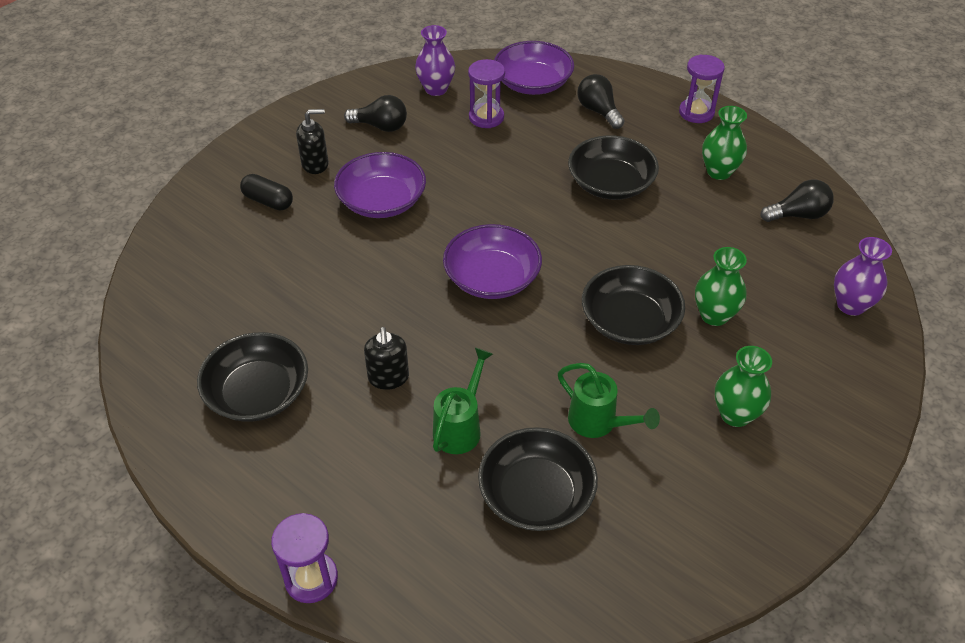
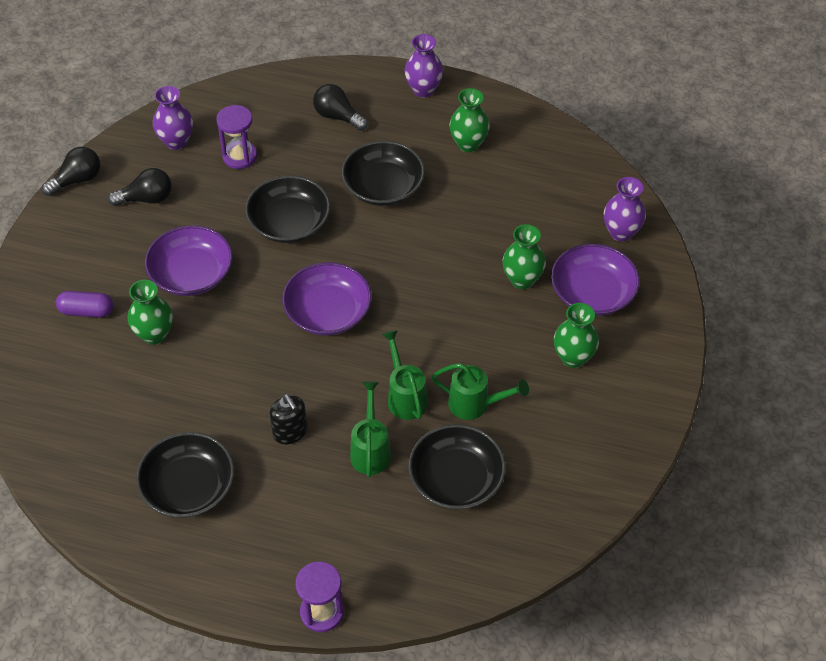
camera: 25 degrees left, 5 degrees up
(268, 201) = (86, 311): black capsule -> purple capsule
(315, 164) = (108, 259): black soap dispenser -> none
(315, 241) = (154, 334): none -> green vase
(526, 387) = (405, 397): none -> green watering can
(532, 83) = (263, 106): purple bowl -> purple bowl (592, 293)
(629, 321) = (459, 309): black bowl -> black bowl (289, 223)
(696, 112) = (423, 90): purple hourglass -> purple vase
(798, 215) = (549, 164): black light bulb -> black light bulb (77, 180)

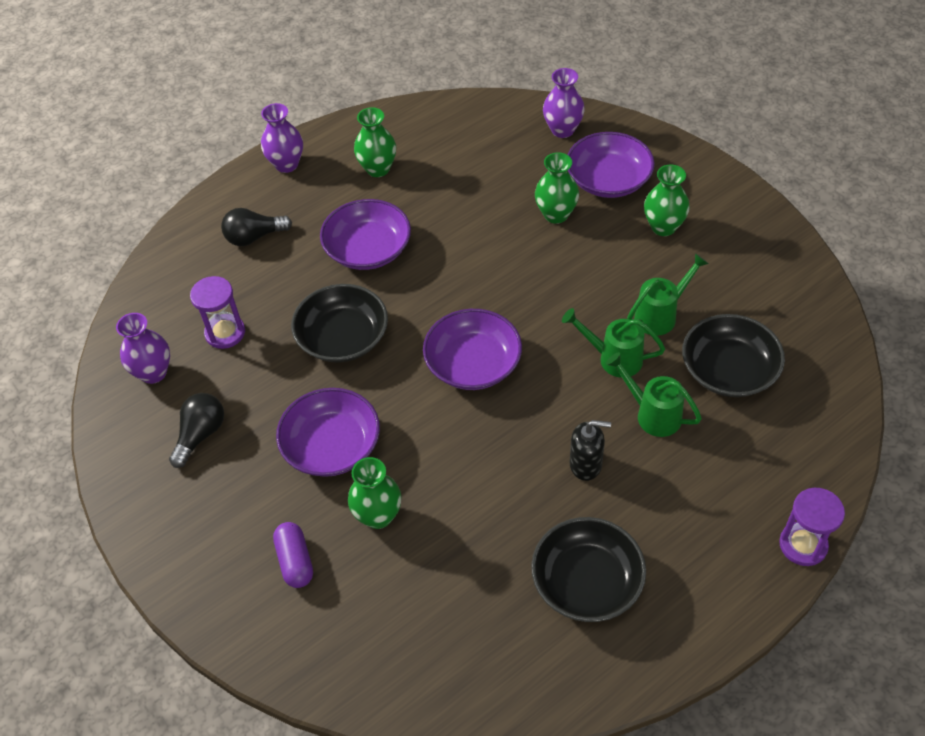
camera: 50 degrees left, 0 degrees up
(77, 180) = (114, 482): black light bulb -> none
(86, 311) = (295, 561): purple capsule -> purple capsule turned 60 degrees counterclockwise
(383, 187) = (368, 249): black bowl -> purple bowl

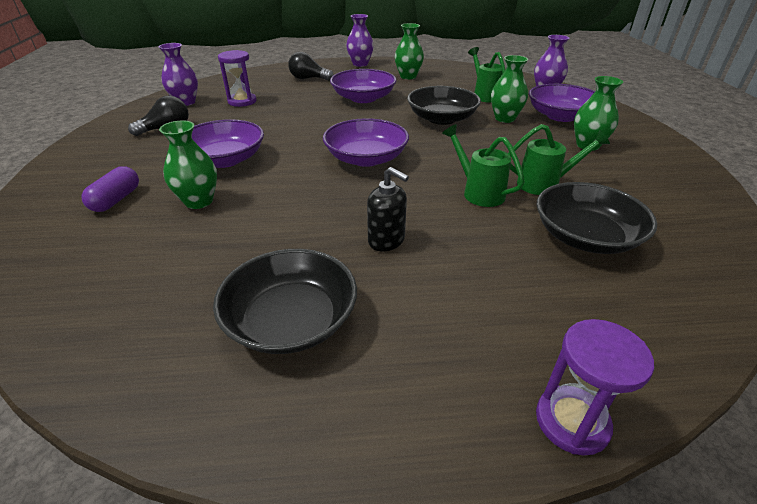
camera: 30 degrees right, 15 degrees down
(343, 337) = (300, 122): black bowl -> black bowl (441, 118)
(652, 414) = (481, 235): green watering can -> green watering can (485, 95)

